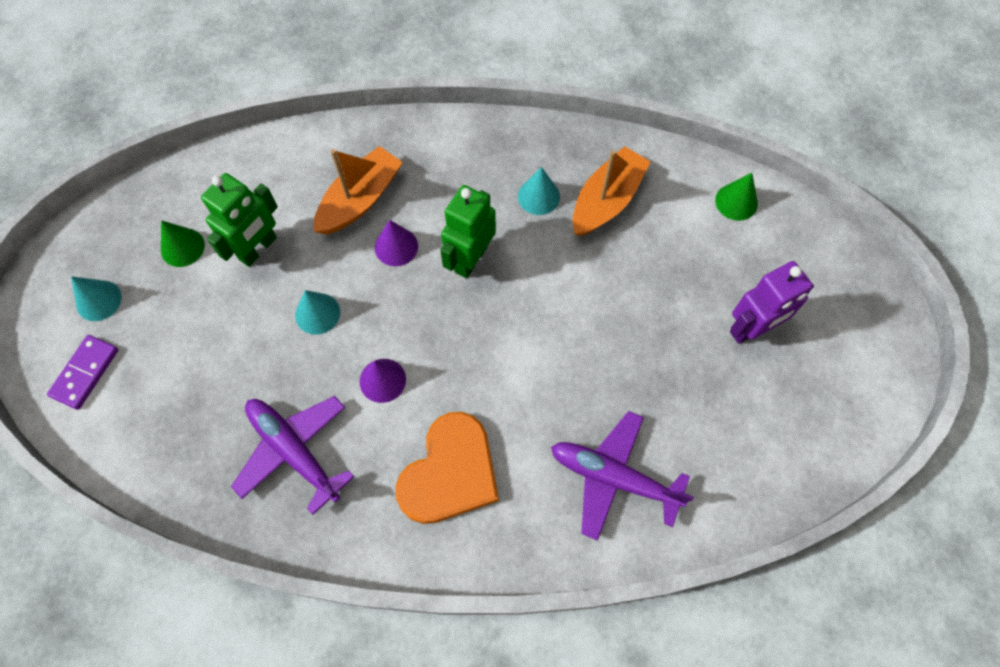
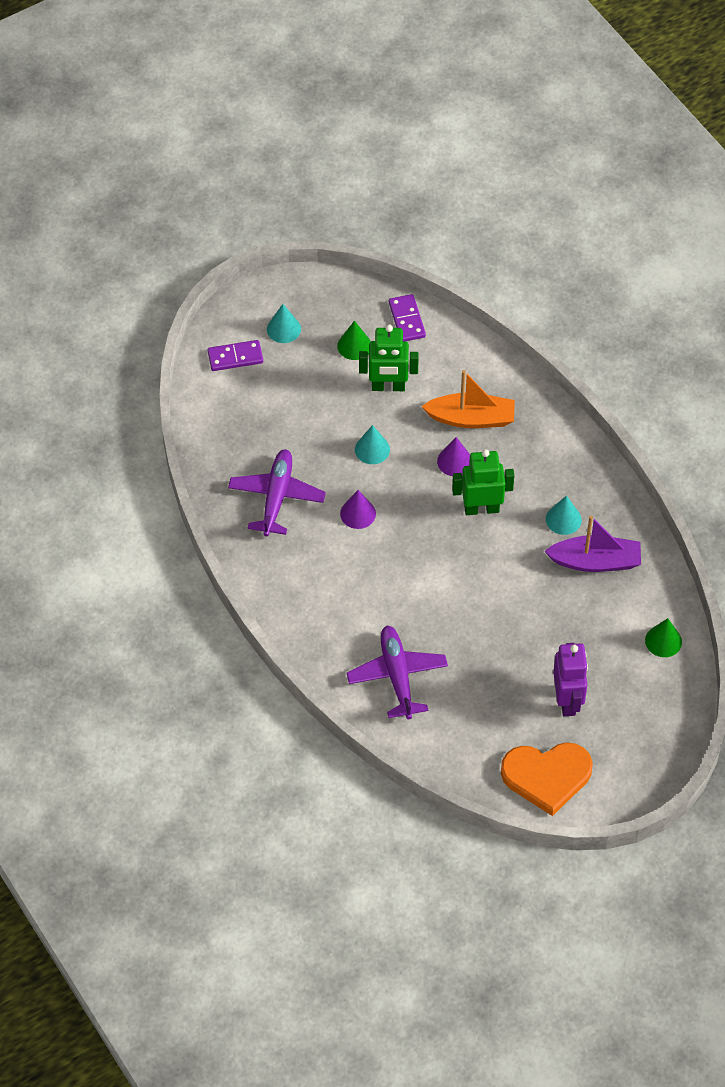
camera: 55 degrees right, 10 degrees down
(198, 181) = (406, 320): none -> purple domino
(450, 472) = (329, 586): orange heart -> orange heart (547, 776)
(606, 200) = (595, 561): orange boat -> purple boat
(751, 329) = (567, 700): purple robot -> purple robot turned 120 degrees counterclockwise

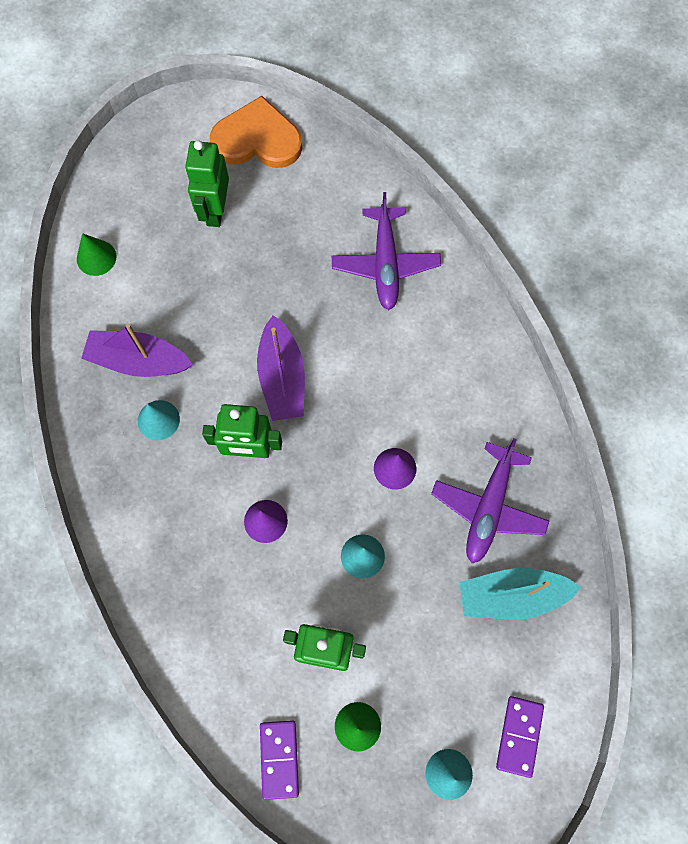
camera: 170 degrees left, 15 degrees up
(235, 357) = (519, 736): purple domino -> purple domino turned 75 degrees counterclockwise
(250, 441) = (512, 595): none -> turquoise boat
(468, 567) = (282, 377): none -> purple boat
(471, 418) = (231, 581): orange boat -> none
(567, 700) = (215, 210): purple robot -> green robot

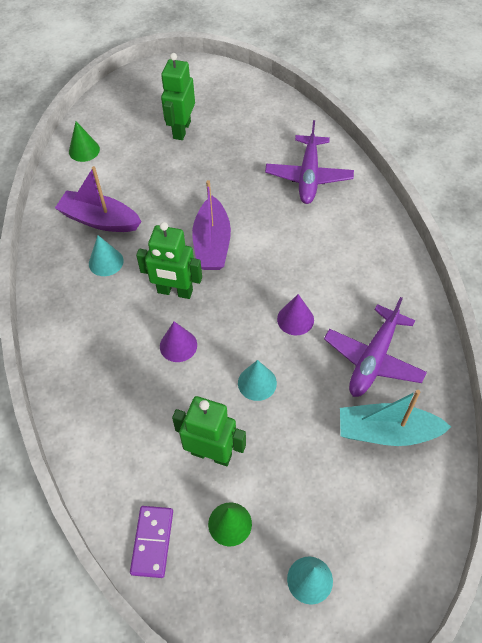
camera: 10 degrees right, 15 degrees down
(257, 139) = (222, 90): orange heart -> none
(519, 736) = (382, 555): purple domino -> none

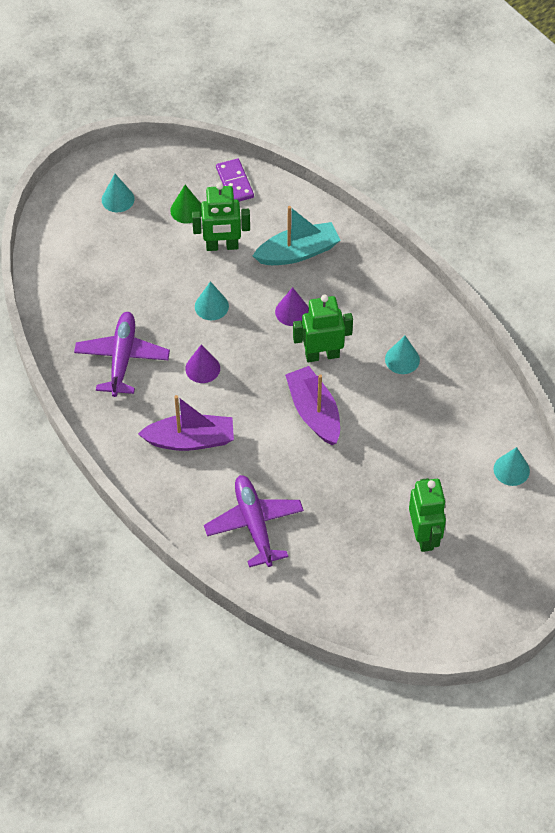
camera: 155 degrees right, 0 degrees up
(84, 150) = (511, 470): green cone -> turquoise cone
(100, 220) = (437, 397): purple boat -> purple boat (190, 440)
(387, 432) = (93, 306): turquoise boat -> turquoise boat (297, 252)

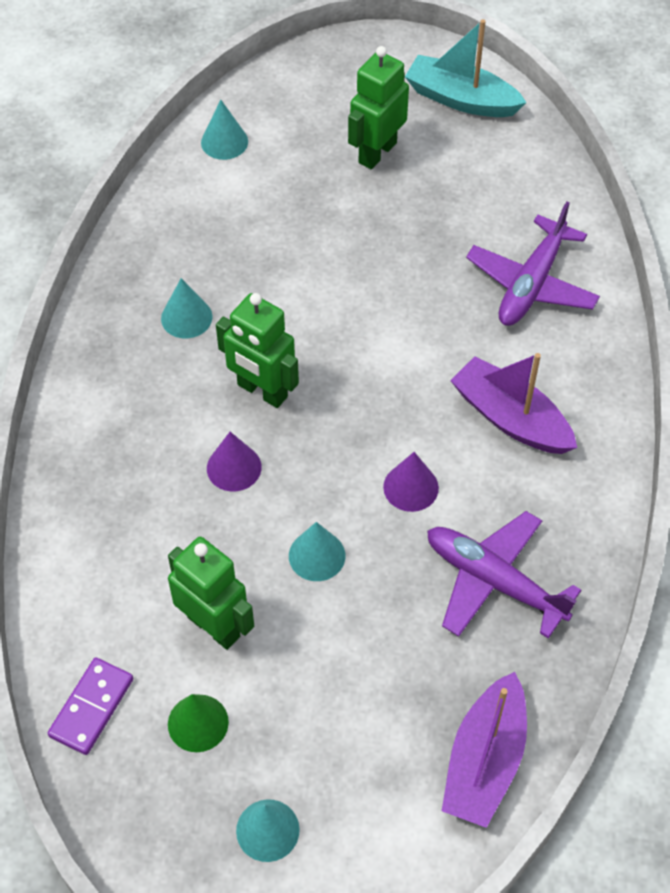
camera: 135 degrees left, 0 degrees up
(122, 358) = (493, 581): purple plane -> purple plane turned 75 degrees clockwise
(297, 252) = (138, 535): turquoise boat -> turquoise boat (461, 99)
(314, 412) = (344, 339): purple boat -> purple boat (484, 760)

